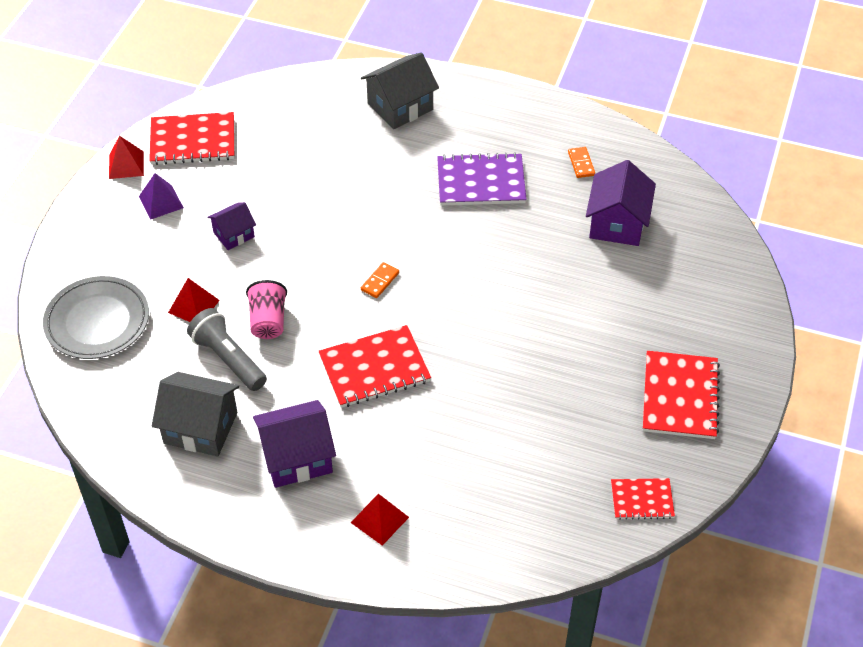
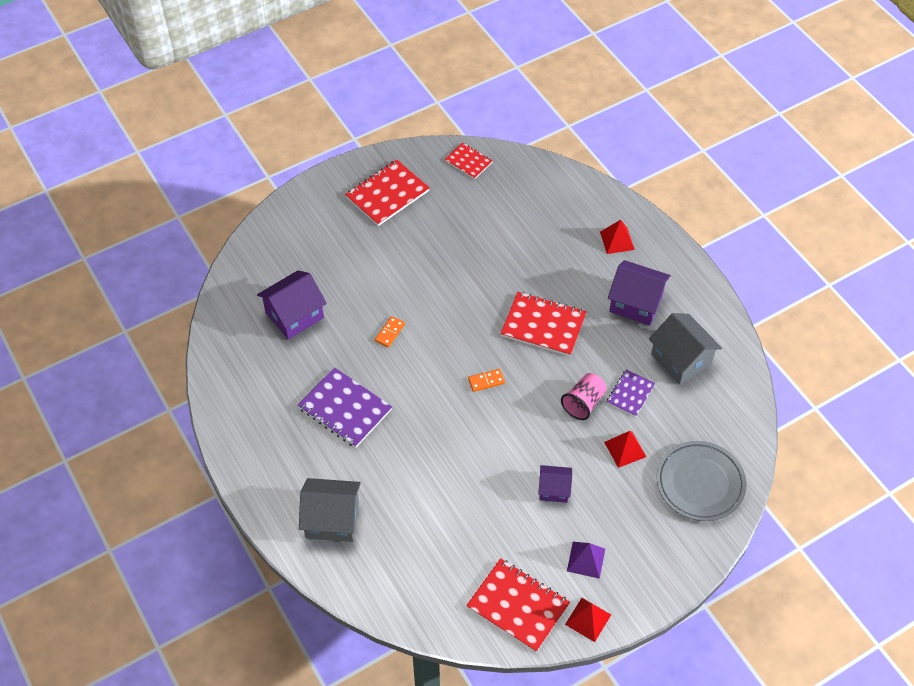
camera: 140 degrees left, 5 degrees up
(228, 359) = (630, 394): grey flashlight -> purple notebook
(581, 164) = (264, 374): orange domino -> orange domino (389, 332)

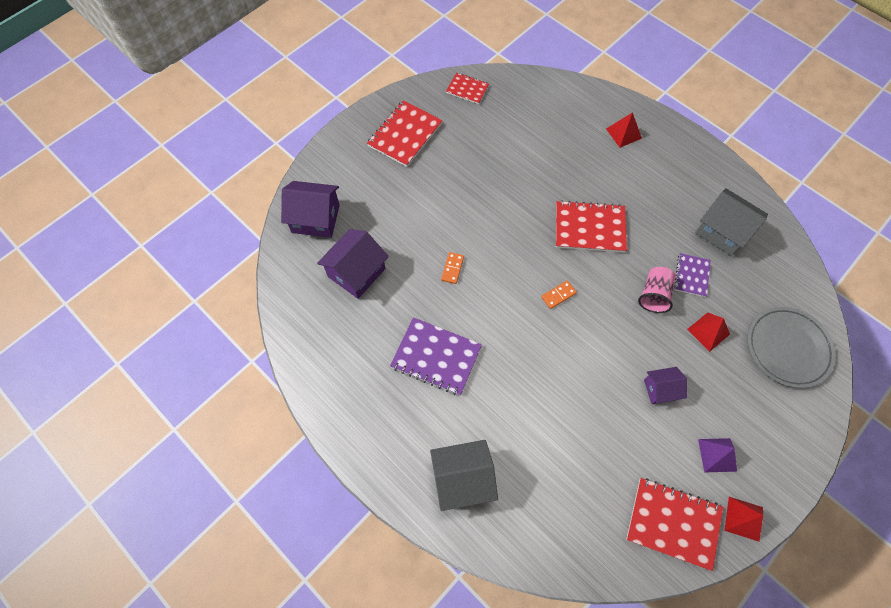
camera: 15 degrees left, 10 degrees up
(636, 303) = (662, 188): purple house -> purple house (315, 218)

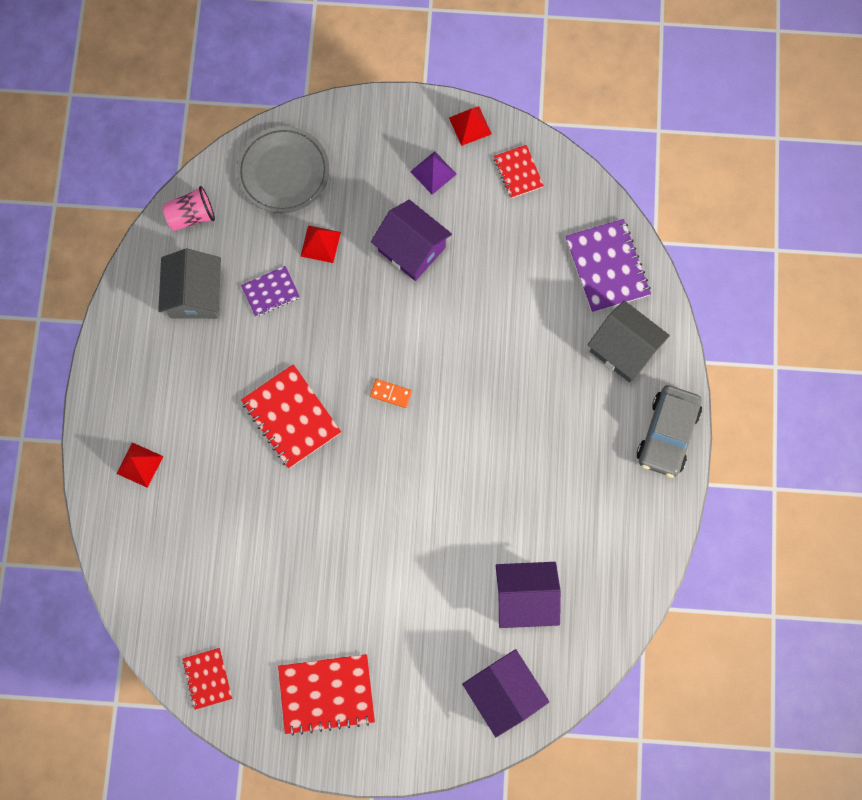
camera: 130 degrees left, 10 degrees up
(374, 454) = (667, 434): none -> grey car
(436, 357) = (543, 453): purple notebook -> purple notebook (607, 267)
(452, 268) = (444, 511): orange domino -> none
(654, 295) = (320, 311): pink cup -> pink cup (191, 216)
(660, 389) = (411, 249): purple house -> purple house, size x1.69
(673, 523) = (518, 172): red notebook -> red notebook, size x0.58

